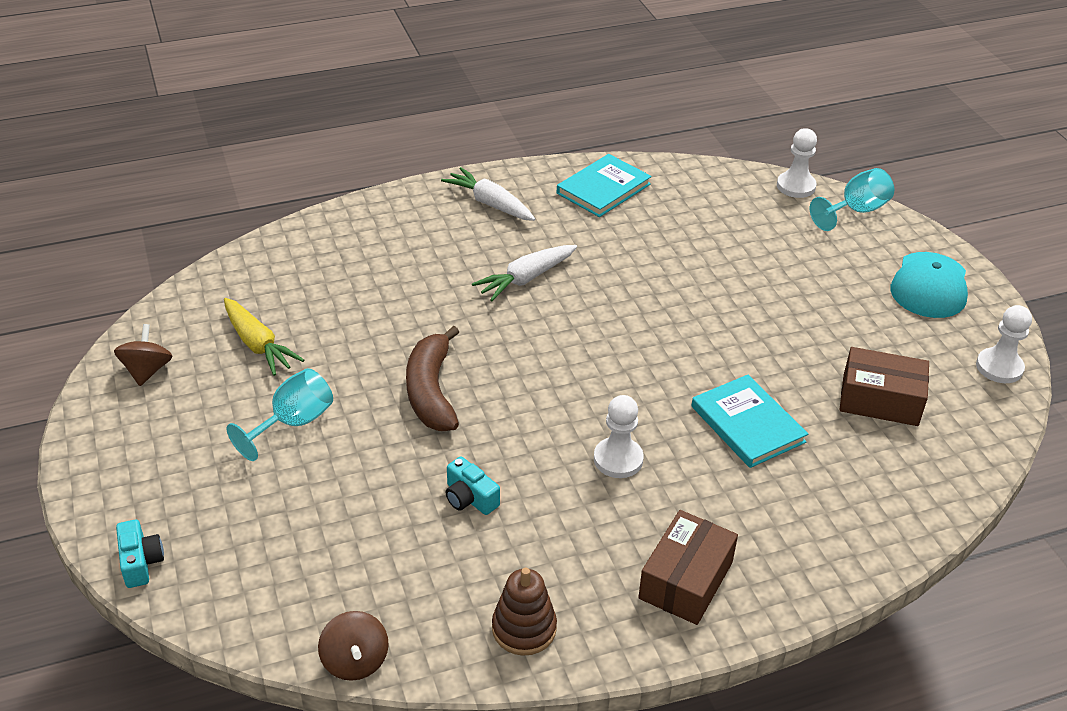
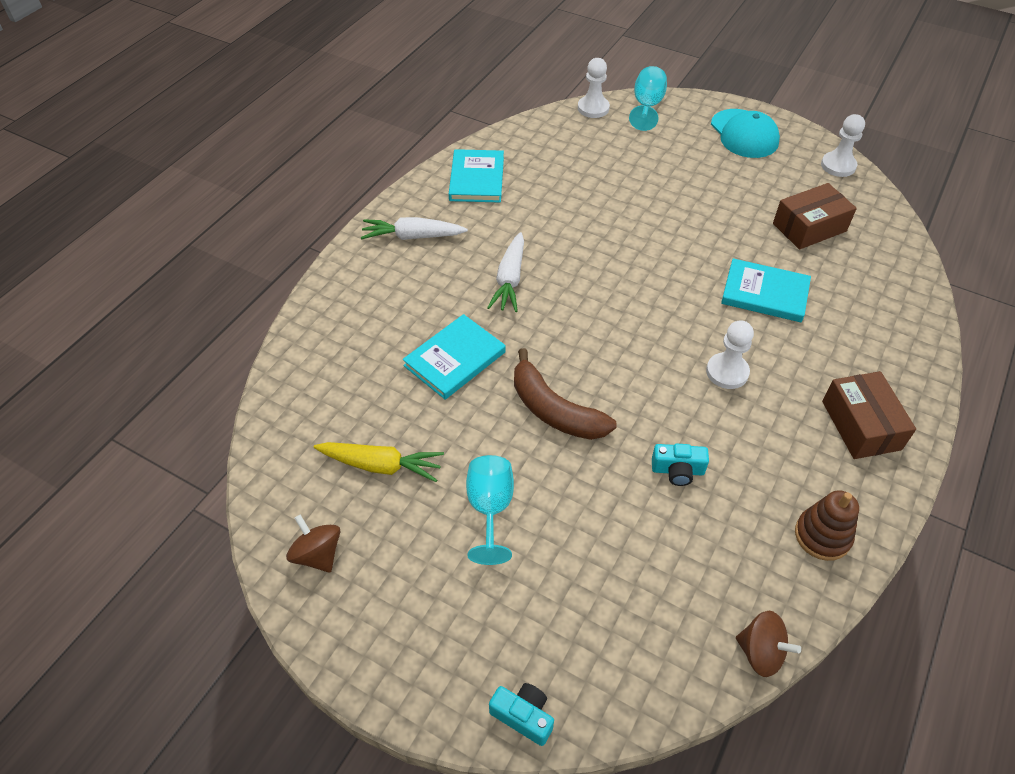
camera: 40 degrees left, 10 degrees up
(404, 308) = (455, 359): none -> turquoise book

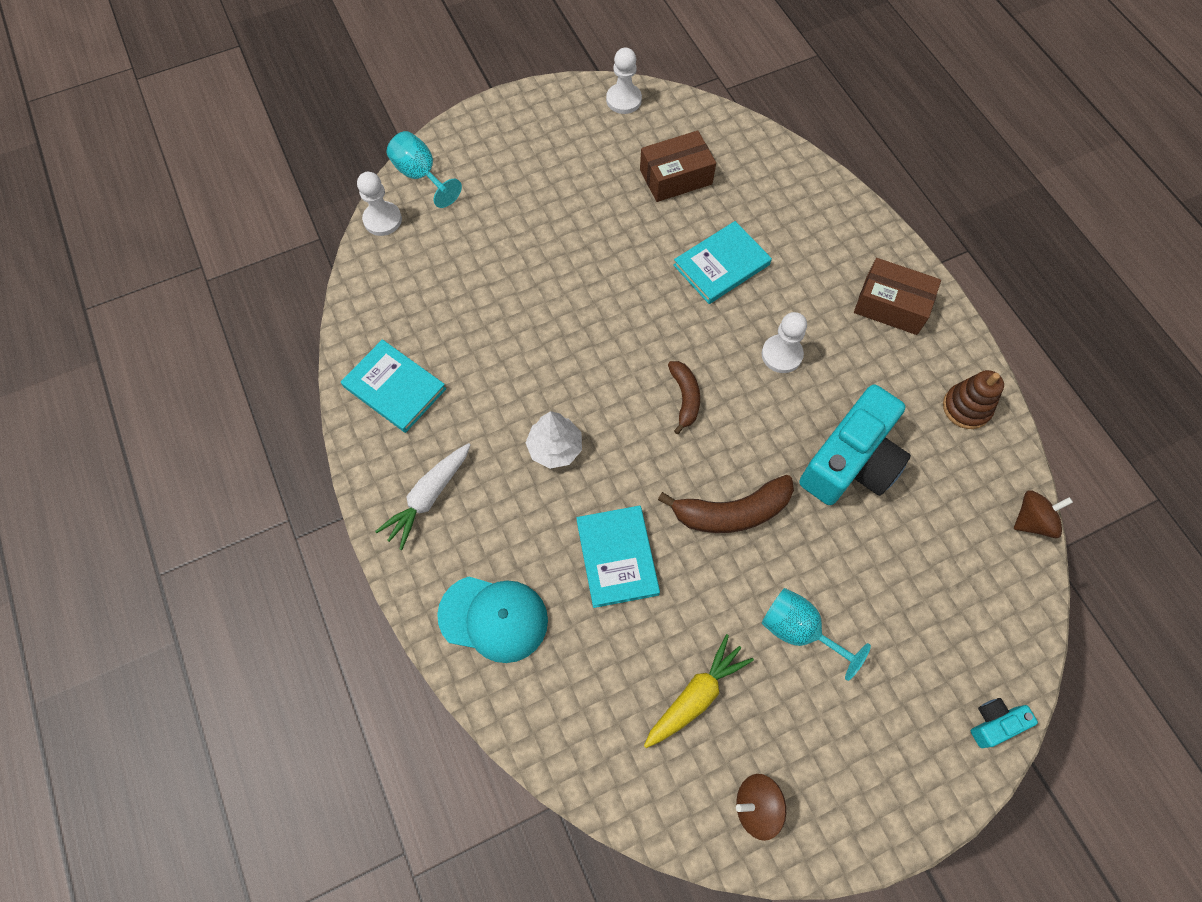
camera: 55 degrees left, 15 degrees up
(509, 279) = (555, 448): white carrot -> white tree
(624, 331) = (685, 398): none -> brown banana
(677, 470) = (851, 461): turquoise camera -> turquoise camera, size x2.28
(744, 134) = (526, 132): turquoise cap -> turquoise cap (493, 618)
(809, 227) = (676, 177): brown box -> brown box turned 60 degrees clockwise

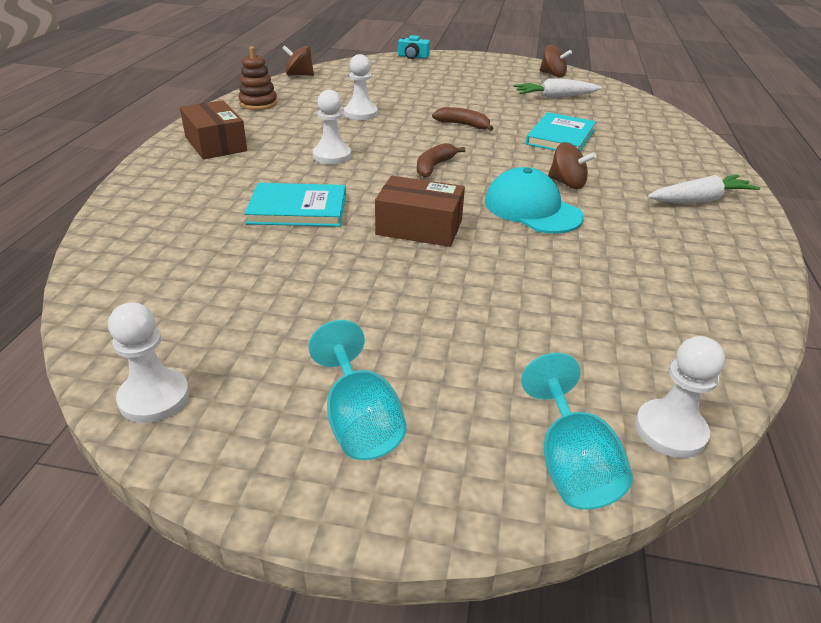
camera: 145 degrees left, 30 degrees down
(394, 388) = (711, 266): turquoise book -> none
(493, 618) = (670, 147): turquoise cap -> turquoise cap (532, 209)
(555, 448) = (567, 183): white tree -> brown spinning top
(676, 177) = (233, 283): brown box -> brown box (419, 227)
(695, 696) = (555, 97): yellow carrot -> white carrot
(731, 512) = (463, 125): brown banana -> brown banana, size x0.62
(799, 630) = (474, 92): turquoise goblet -> turquoise goblet (359, 421)
(851, 461) = (360, 113): turquoise camera -> white pawn

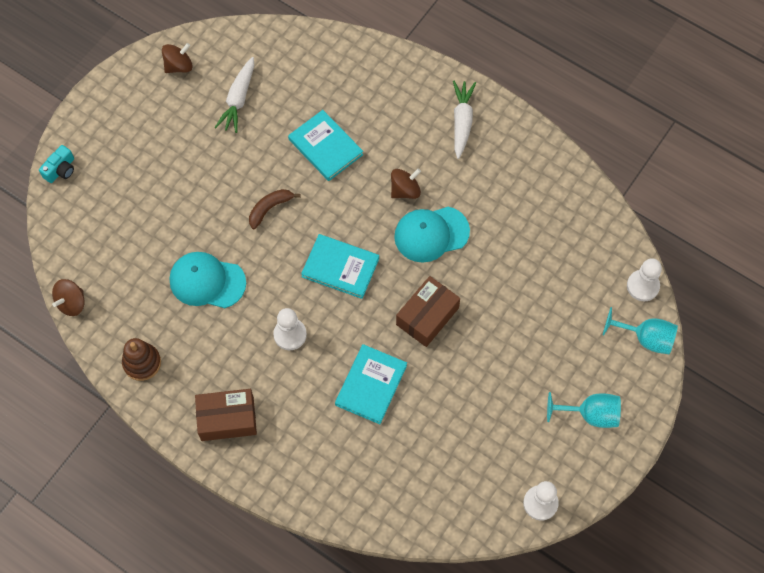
camera: 65 degrees left, 30 degrees up
(360, 113) = (207, 281): white pawn -> turquoise cap
(434, 166) = (340, 267): brown banana -> turquoise book

